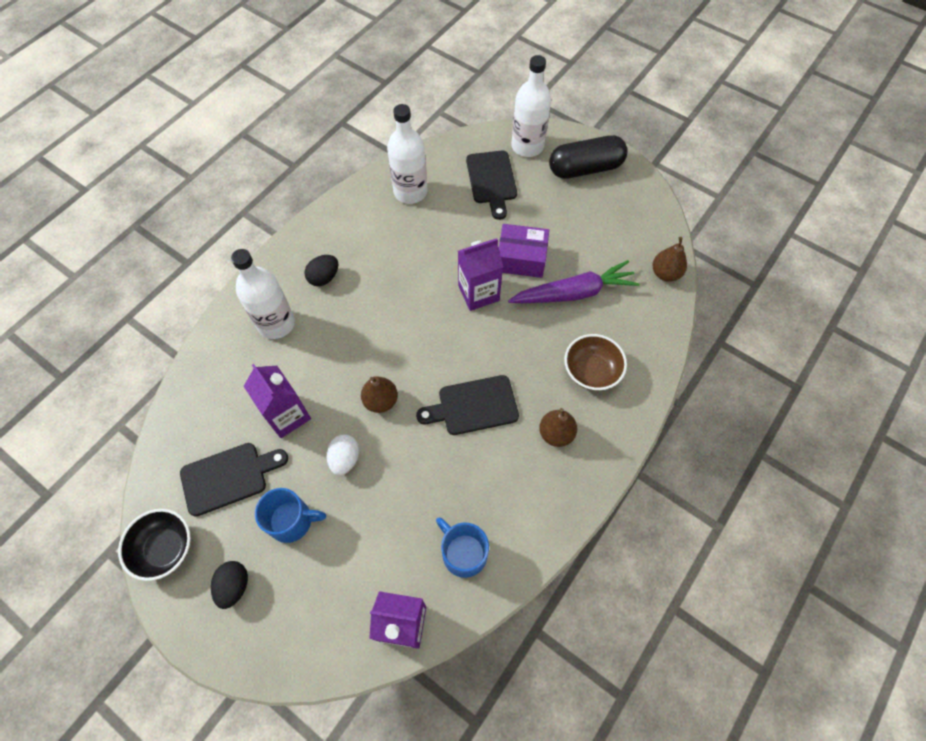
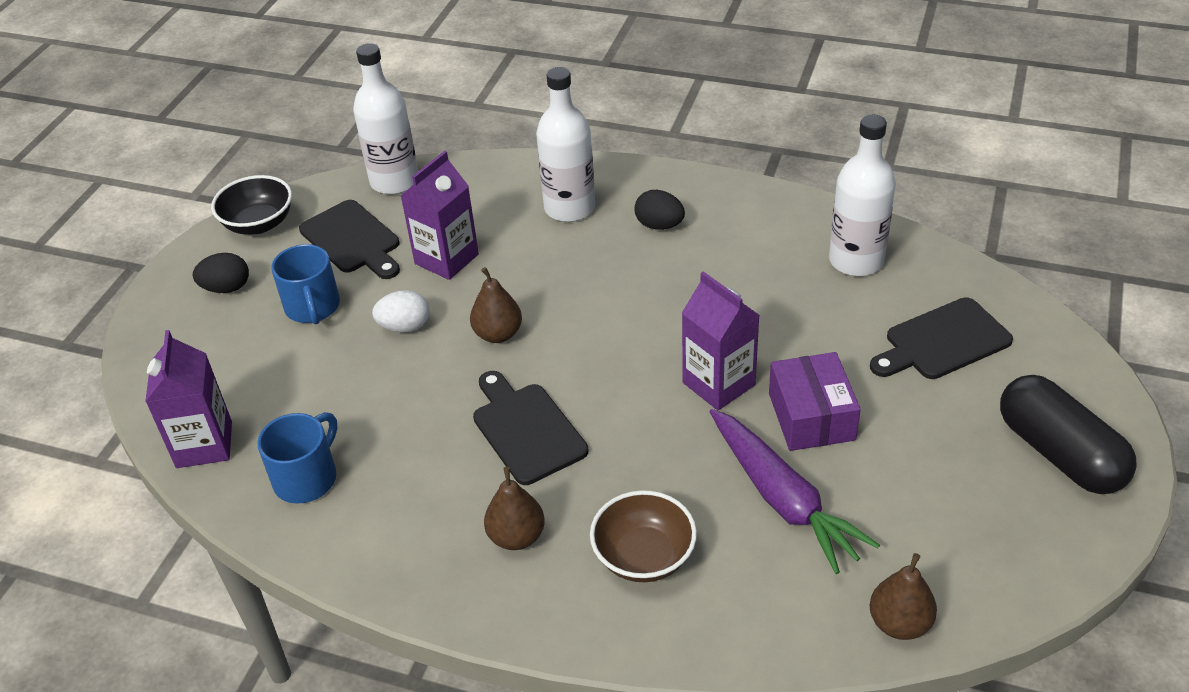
camera: 75 degrees right, 20 degrees down
(527, 146) = (1048, 365): white bottle -> white bottle (394, 181)

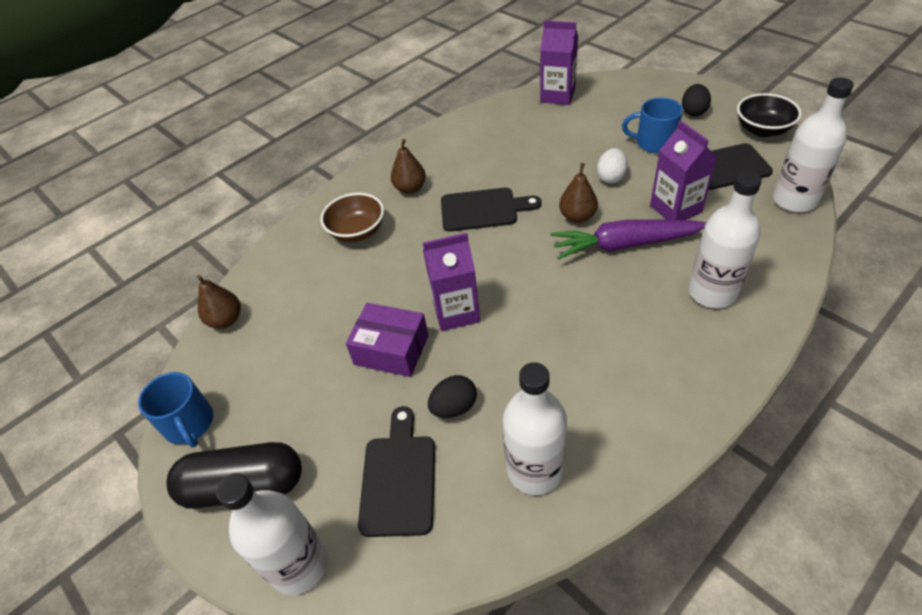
camera: 120 degrees right, 5 degrees up
(307, 478) = (508, 125): blue mug -> blue mug (189, 424)
(659, 225) = (659, 343): black egg -> black egg (454, 407)
(782, 499) = (342, 305): purple carrot -> purple carrot (625, 245)
(1075, 370) = (299, 564): none -> white bottle

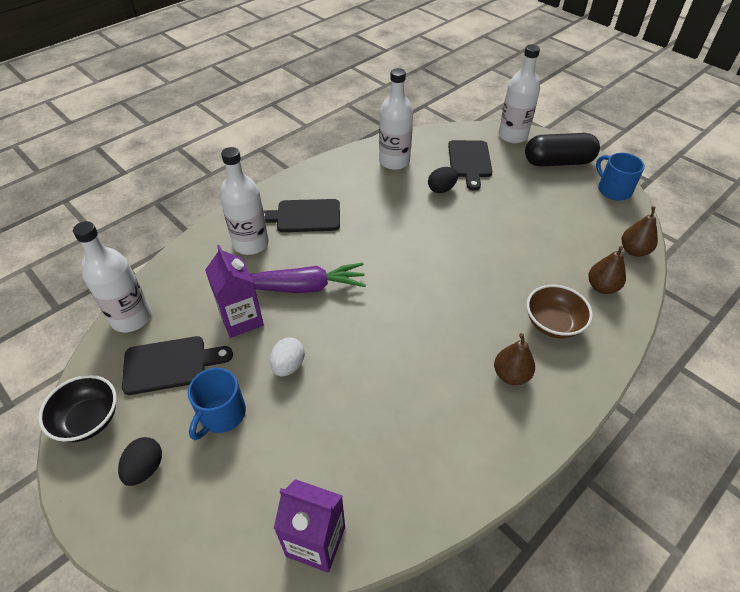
camera: 175 degrees right, 0 degrees up
(391, 350) = (490, 222): purple box -> none
(456, 311) = (445, 244): purple carton -> none
(483, 209) = (427, 337): black cutting board -> black cutting board (304, 216)
(577, 217) = (335, 320): brown pear -> brown pear (602, 287)
(654, 142) = (221, 414): blue mug -> blue mug turned 105 degrees clockwise

